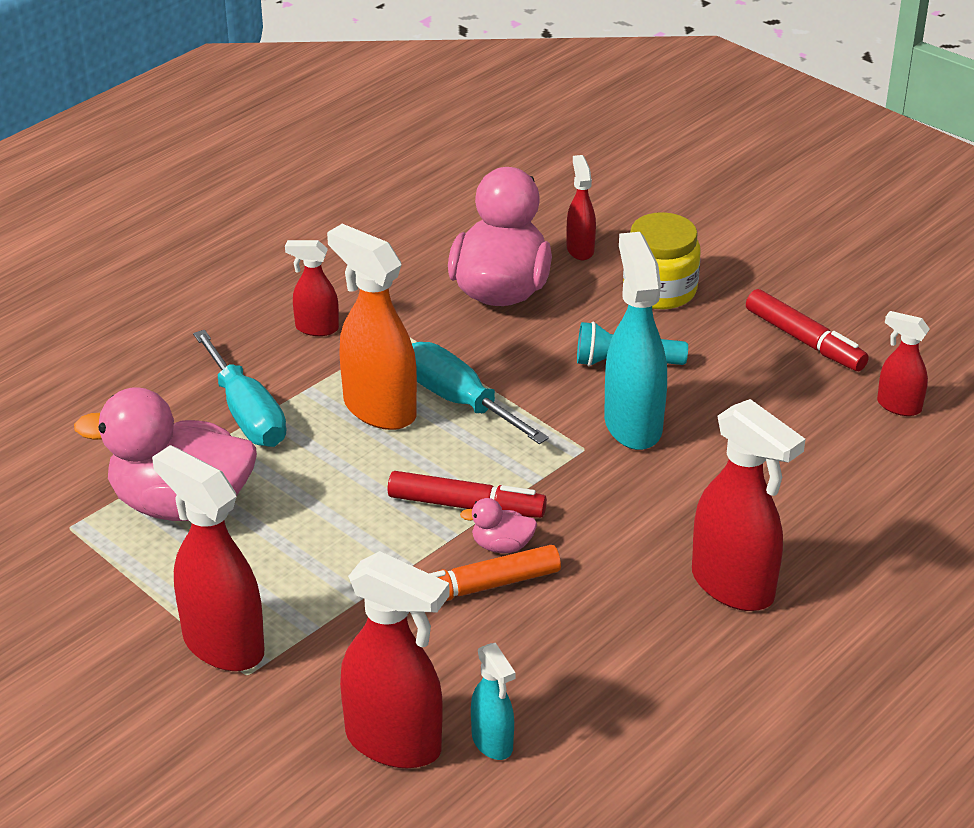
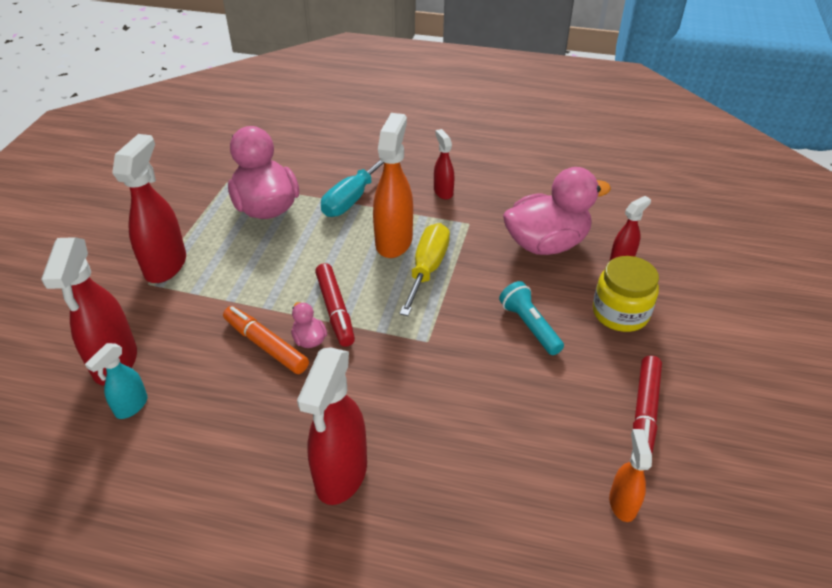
camera: 60 degrees right, 5 degrees up
(459, 401) = (427, 269): turquoise screwdriver -> yellow screwdriver
(632, 424) = (469, 354): turquoise spray bottle -> none
(898, 406) = (622, 503): red spray bottle -> orange spray bottle

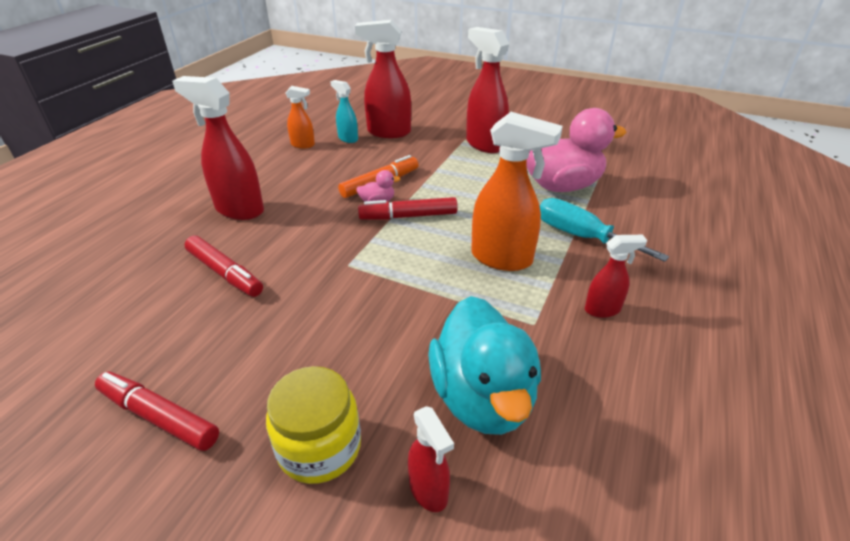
camera: 100 degrees right, 5 degrees down
(166, 265) = (484, 144): red spray bottle -> red spray bottle turned 150 degrees counterclockwise
(427, 269) = (452, 277): yellow screwdriver -> none
(467, 438) = (225, 273): none -> red marker
(529, 326) = (335, 343): turquoise flashlight -> none
(546, 244) = (482, 397): pink duck -> turquoise duck
(622, 503) = (83, 360): orange spray bottle -> orange spray bottle (303, 145)

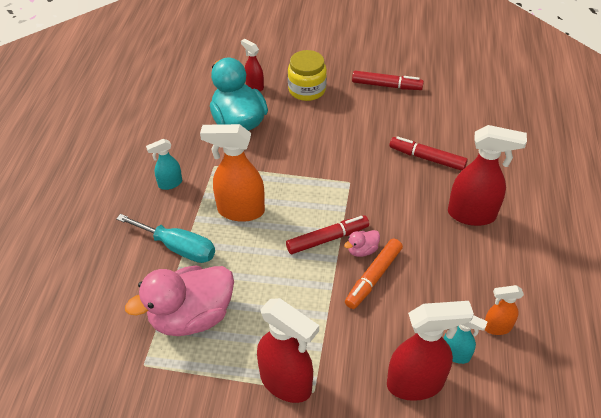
camera: 165 degrees right, 10 degrees up
(602, 309) = (170, 184): red spray bottle -> turquoise spray bottle

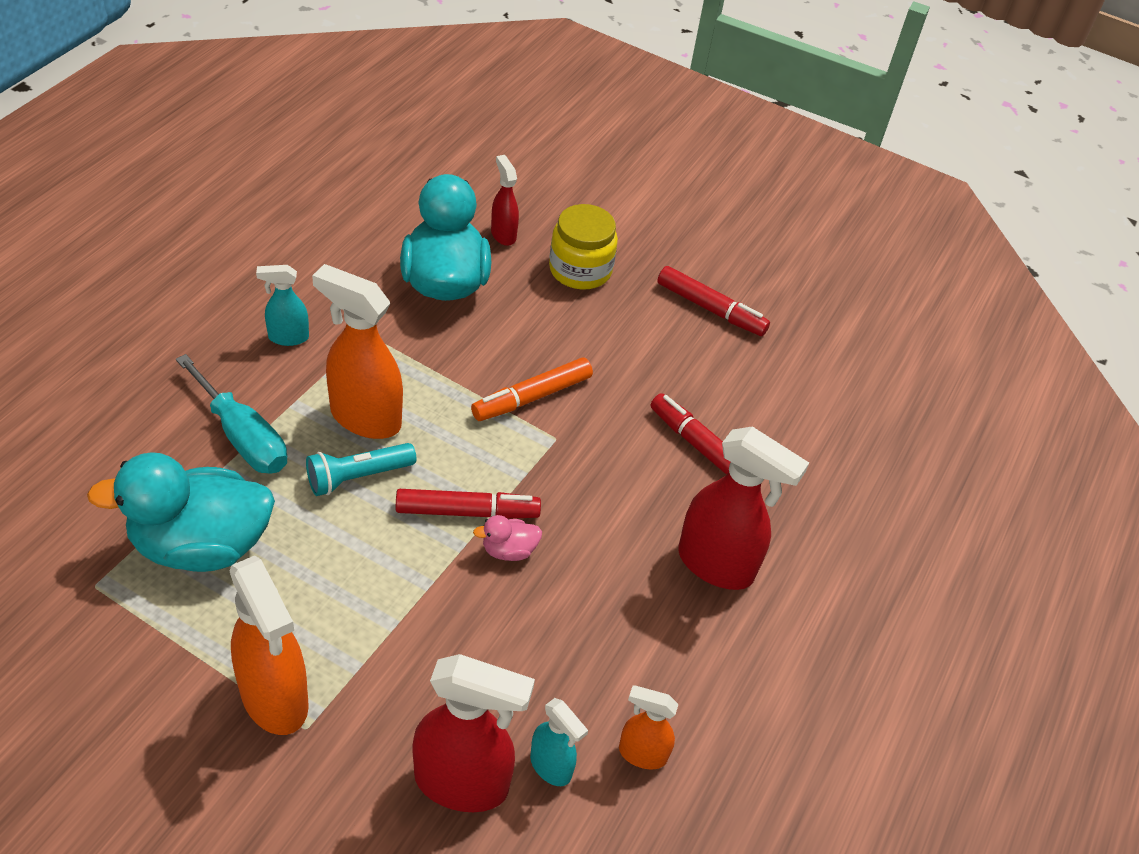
camera: 15 degrees right, 0 degrees up
(192, 316) = (201, 545): pink duck -> turquoise duck
(256, 244) = (358, 477): none -> turquoise flashlight
(286, 383) = (275, 698): red spray bottle -> orange spray bottle
(373, 277) = (500, 598): orange marker -> orange marker (532, 397)

